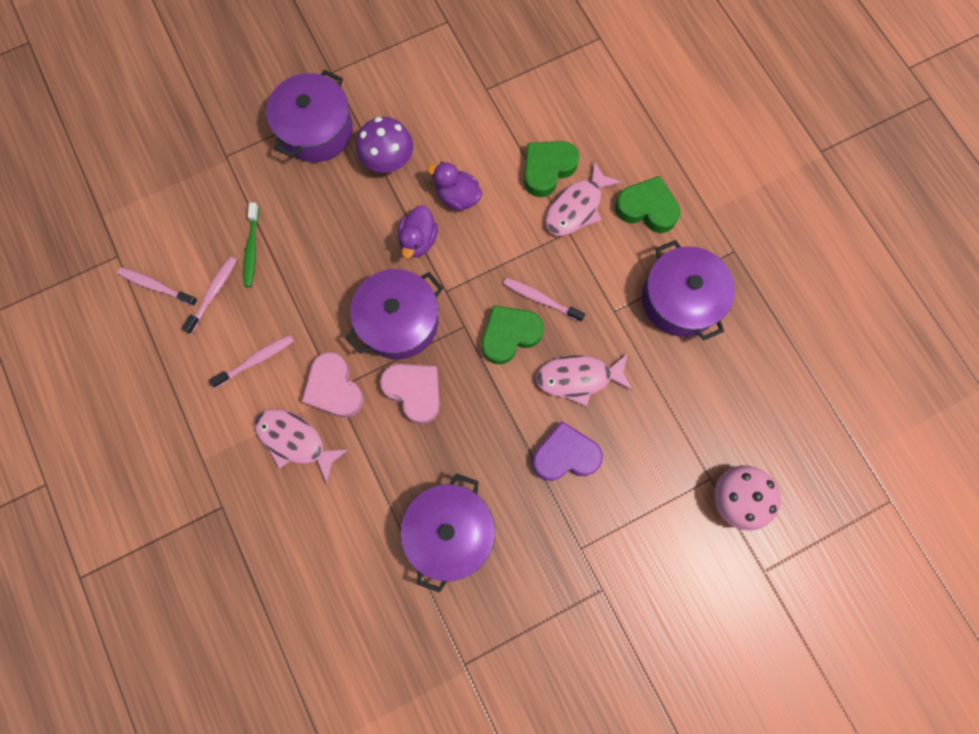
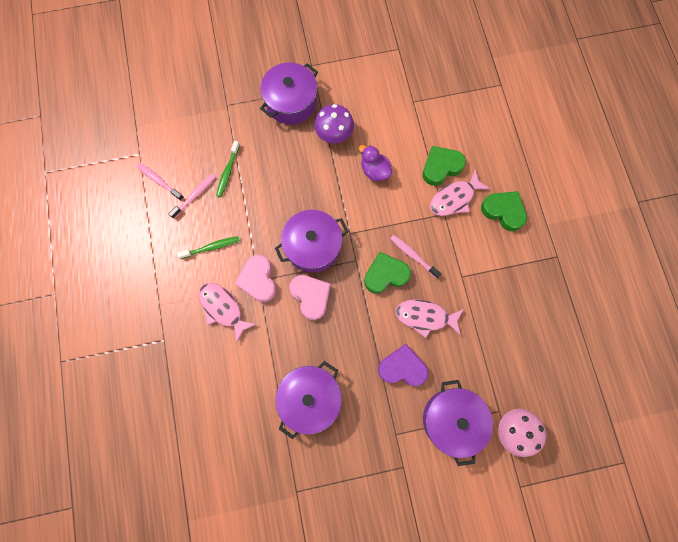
camera: 15 degrees right, 0 degrees up
(256, 360) = (211, 247): pink toothbrush -> green toothbrush
(418, 240) = (340, 194): purple duck -> none
(680, 299) = (510, 281): purple pot -> purple pot (452, 419)

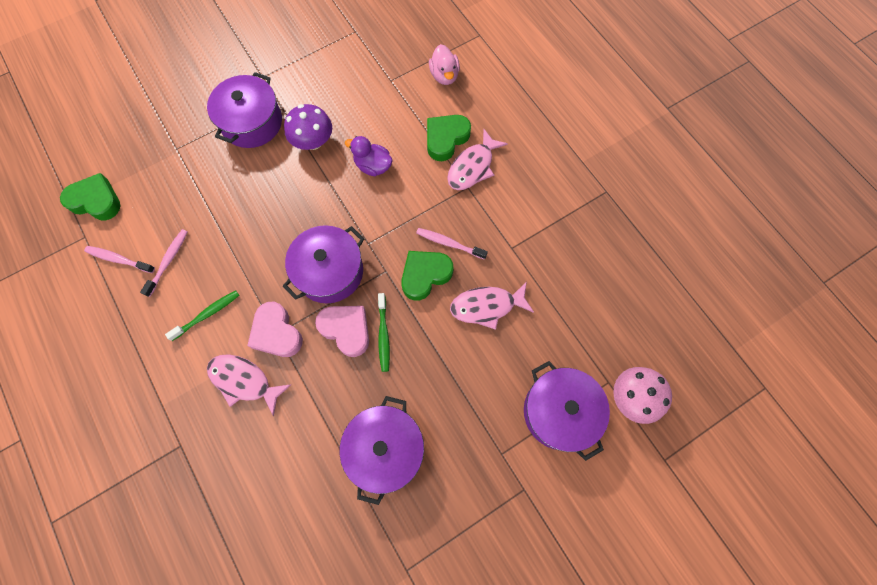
camera: 20 degrees left, 5 degrees down
(228, 172) = (200, 222): green toothbrush -> green toothbrush (383, 335)
(402, 367) = (481, 373): purple heart -> none
(459, 112) = (444, 76): none -> pink duck
(503, 211) = (531, 163): green heart -> green heart (96, 201)

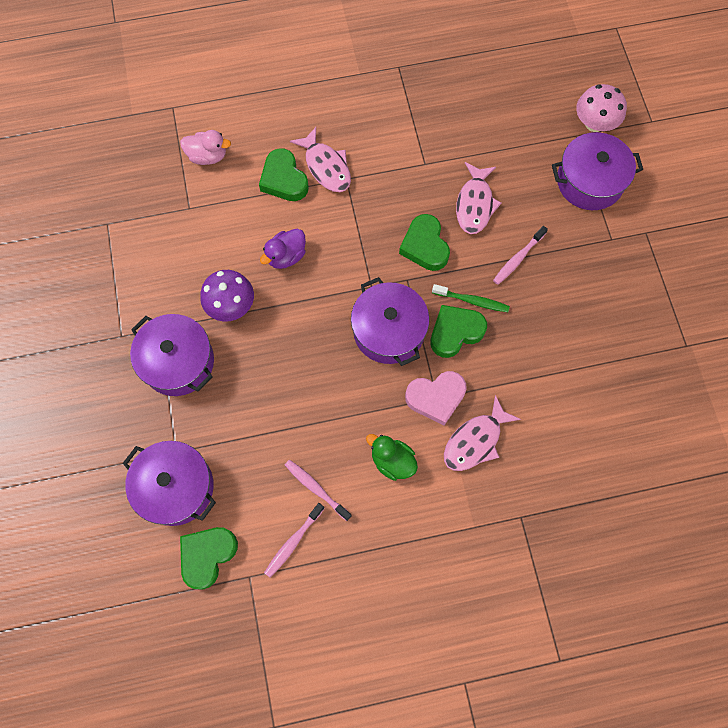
camera: 70 degrees left, 0 degrees up
(207, 314) = (392, 461): green toothbrush -> green duck
(346, 330) = (455, 332): pink heart -> green heart
(385, 449) = (579, 331): purple pot -> purple pot (176, 487)
(449, 243) = (400, 214): pink toothbrush -> pink toothbrush (518, 258)

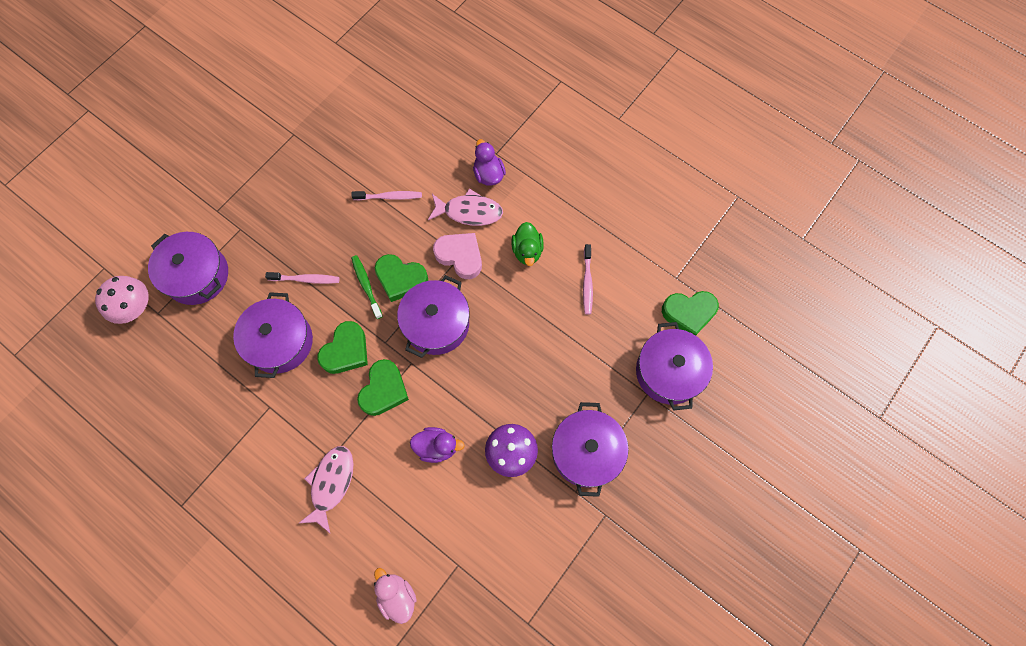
camera: 130 degrees left, 0 degrees up
(284, 179) = (370, 508): green heart -> green heart (384, 390)
(293, 542) = (632, 269): pink toothbrush -> pink toothbrush (389, 197)
(475, 204) = (280, 342): pink fish -> purple pot
(502, 491) = (488, 174): none -> purple duck

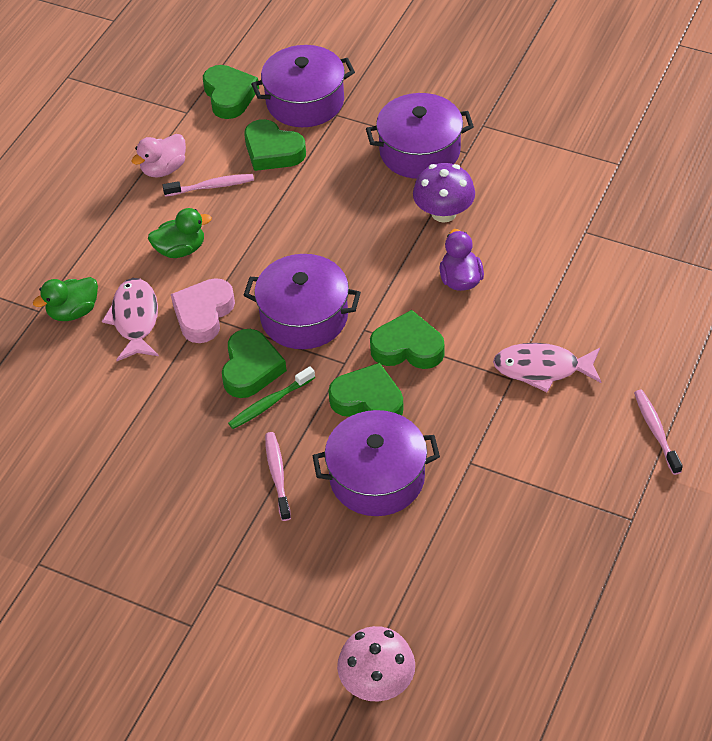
camera: 100 degrees left, 20 degrees down
(197, 275) = (304, 614): purple pot -> none
(389, 197) = (128, 412): pink toothbrush -> pink toothbrush (656, 431)
(397, 596) = (640, 275): pink duck -> pink duck (164, 169)
(488, 174) = (73, 311): purple duck -> green duck
(615, 335) = (272, 151): none -> green heart

